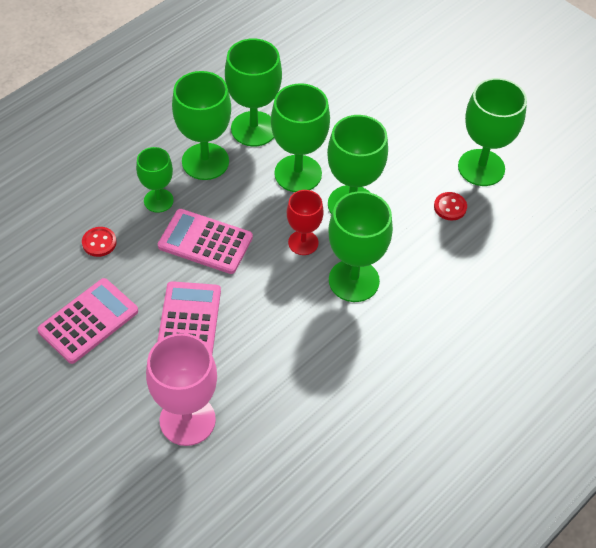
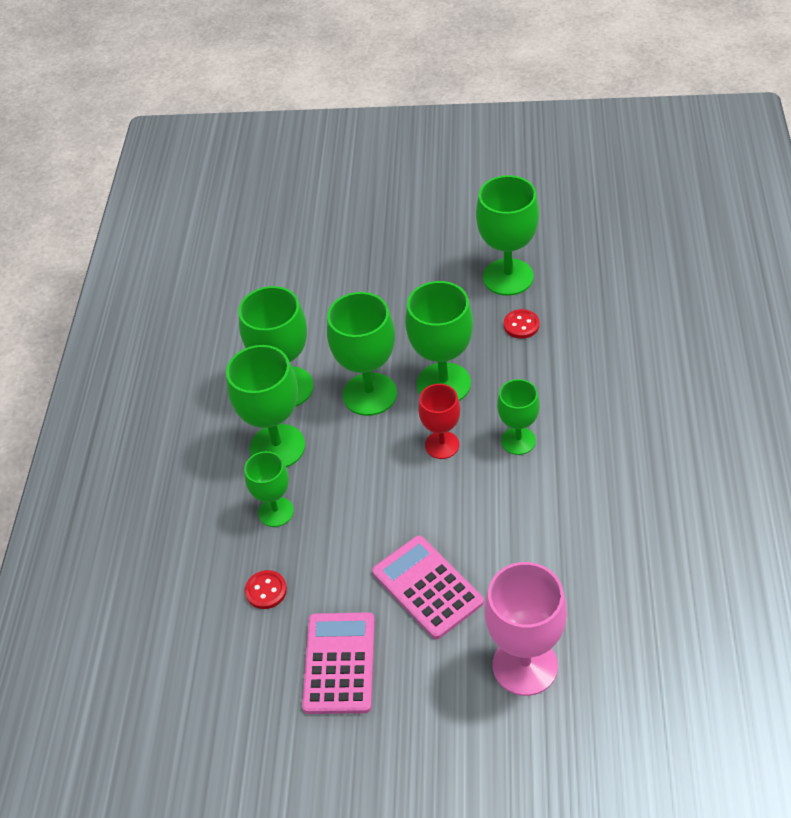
camera: 35 degrees left, 5 degrees down
(205, 242) = (360, 512): pink calculator -> none
(354, 280) = (518, 441): green goblet -> green goblet, size x0.61

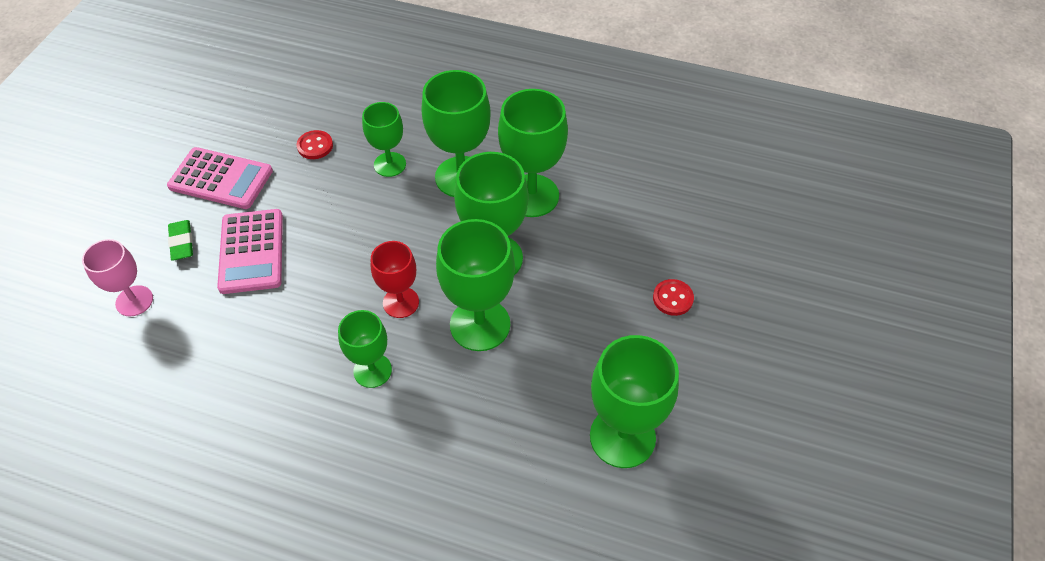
camera: 100 degrees right, 5 degrees up
(427, 587) = (252, 251): pink calculator -> pink calculator turned 105 degrees clockwise
(438, 658) = (182, 242): none -> green eraser
(521, 325) = (536, 426): red button -> red button (672, 298)
(525, 665) = (134, 301): pink goblet -> pink goblet, size x0.61

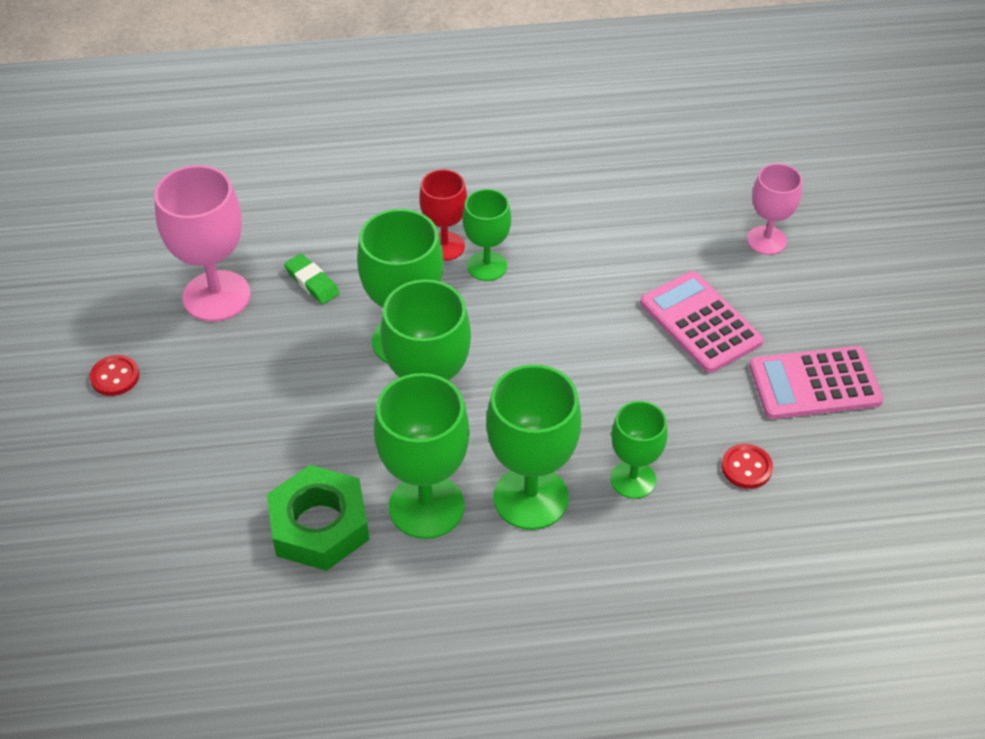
camera: 155 degrees right, 5 degrees down
(182, 242) = (781, 304): green eraser -> green eraser (312, 282)
(401, 302) = (502, 331): red goblet -> red goblet (445, 246)
(608, 209) = (319, 525): none -> green nut
(622, 437) = (216, 296): green goblet -> pink goblet
(672, 298) = (202, 442): red button -> red button (115, 377)

